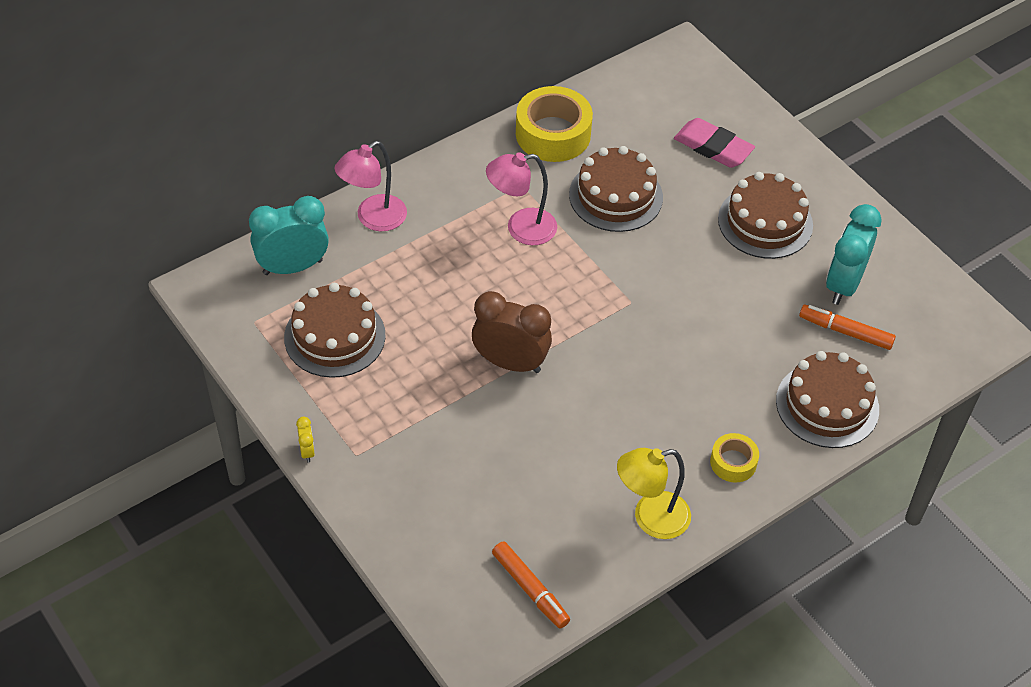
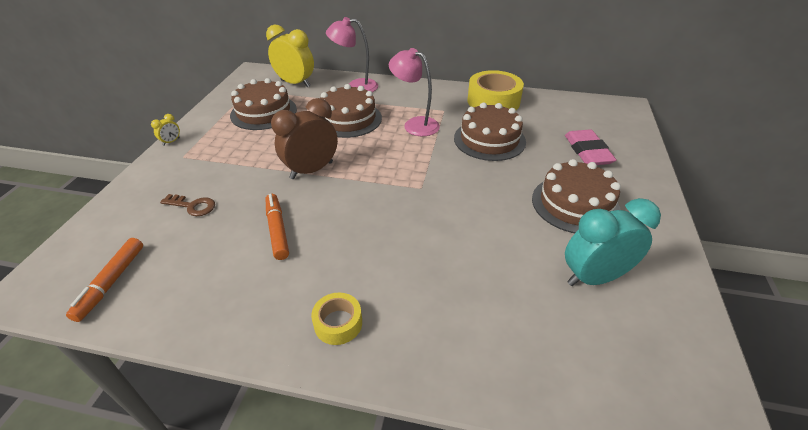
camera: 50 degrees right, 10 degrees down
(292, 267) = (295, 83): turquoise clock -> yellow clock
(469, 486) = (192, 206): none -> brown key
(510, 363) = (311, 170): brown clock -> brown clock turned 105 degrees counterclockwise
(650, 518) = (233, 308): yellow lamp -> none
(827, 405) = (467, 347): brown cake -> brown cake (348, 119)
(845, 332) = (554, 309): orange marker -> orange marker (277, 230)

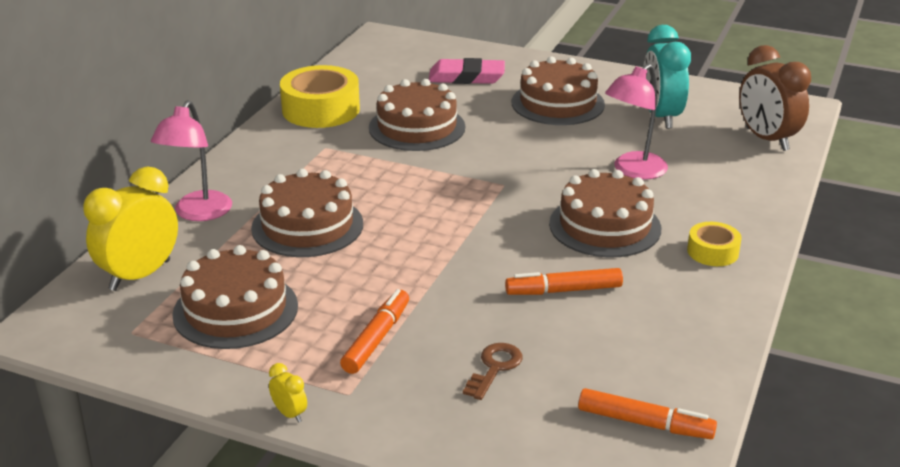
camera: 80 degrees left, 10 degrees down
(231, 158) = (376, 338): none -> orange marker
(311, 170) = (438, 262): brown clock -> brown clock (766, 139)
(371, 247) = (605, 226): none -> brown cake
(415, 124) = (353, 173): pink lamp -> pink lamp (633, 171)

